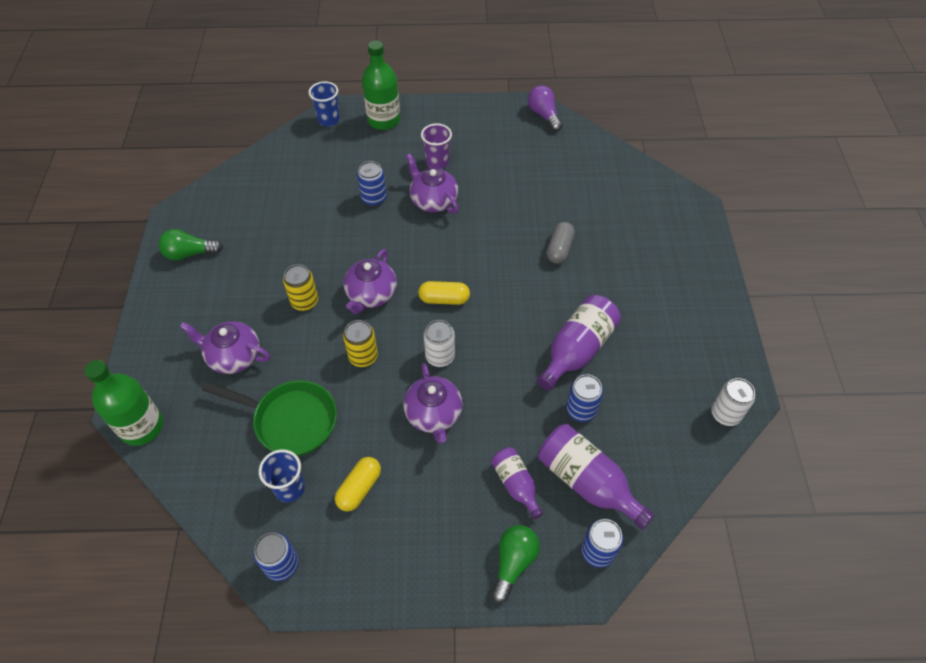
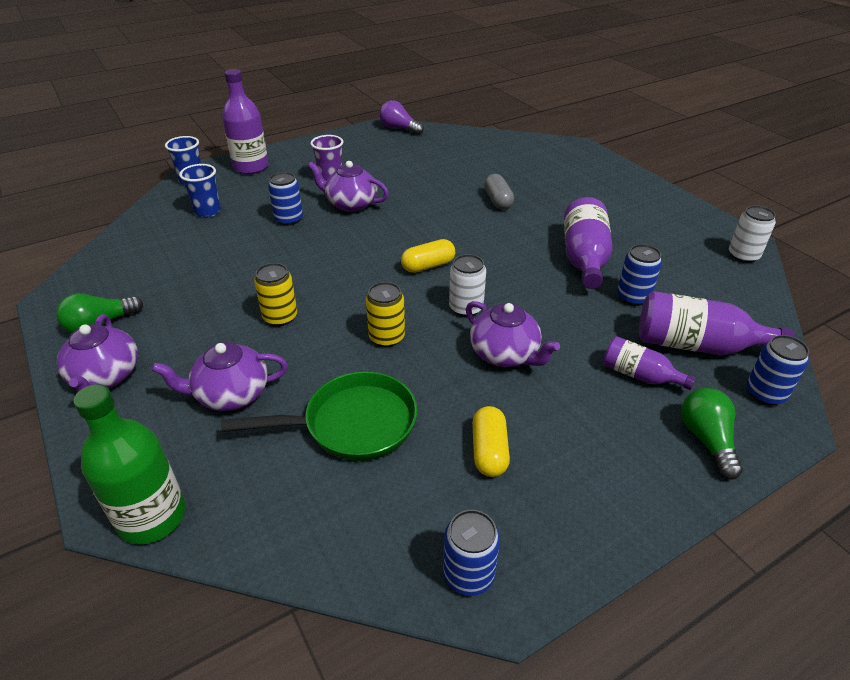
camera: 30 degrees left, 15 degrees down
(290, 488) = (408, 489): blue cup -> blue cup (207, 211)
(371, 295) = (350, 287): purple teapot -> purple teapot (106, 377)
(384, 120) = (251, 167): green bottle -> purple bottle

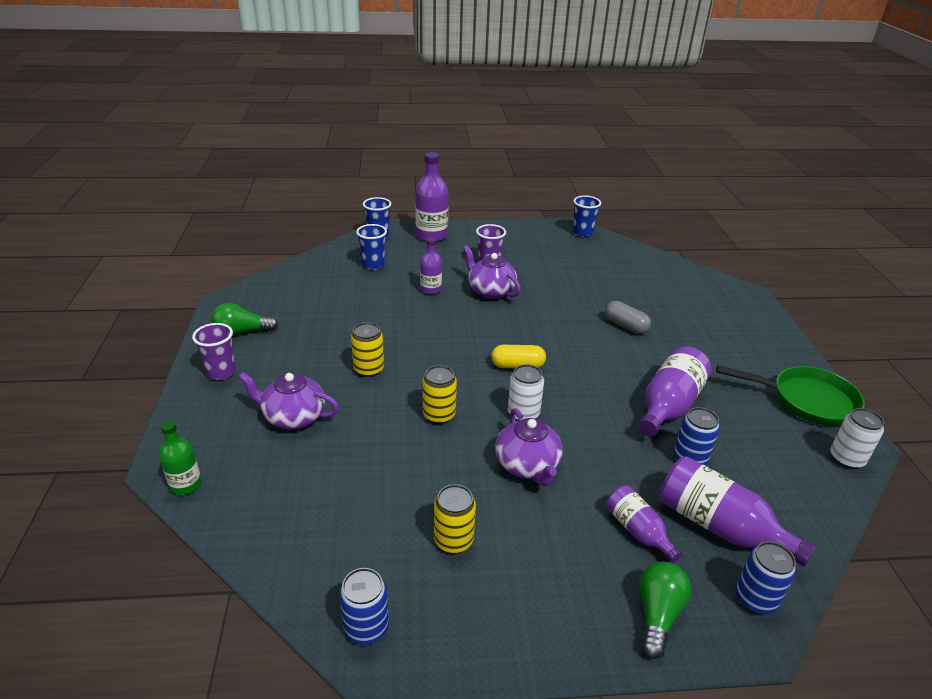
camera: 25 degrees right, 5 degrees down
(106, 377) = (221, 372): purple teapot -> purple cup
(152, 517) = (185, 484): green bottle -> green bottle, size x0.59
(289, 219) = (431, 289): blue can -> purple bottle
(353, 424) = (363, 475): green pan -> green pan (806, 400)
(399, 129) = (582, 233): purple light bulb -> blue cup
(489, 451) = (453, 540): yellow capsule -> yellow can
(498, 201) = (625, 326): grey capsule -> grey capsule turned 60 degrees counterclockwise

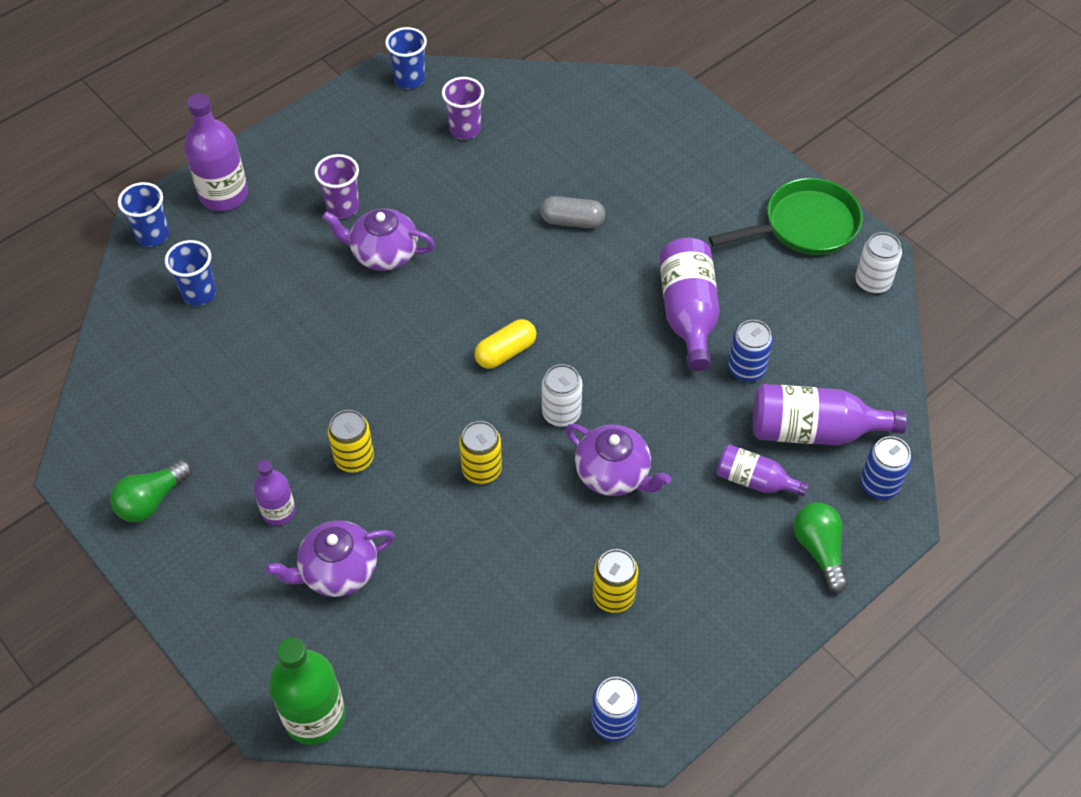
camera: 35 degrees left, 20 degrees up
(185, 484) = (314, 716): green bottle -> green bottle, size x1.68
(221, 372) = (193, 570): purple cup -> purple cup (465, 129)
(431, 289) = (311, 294): purple bottle -> purple bottle (278, 511)

